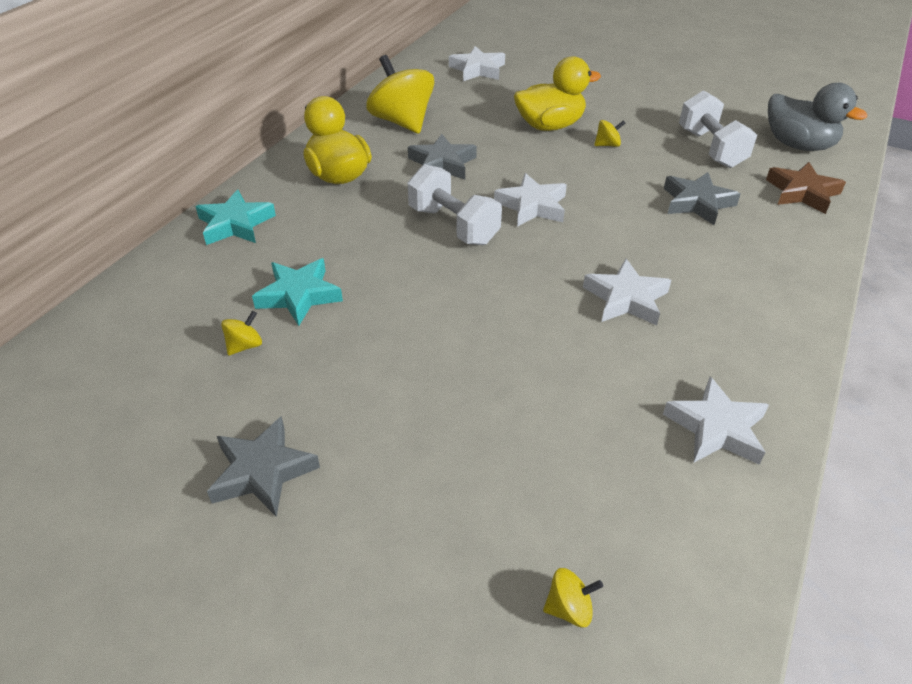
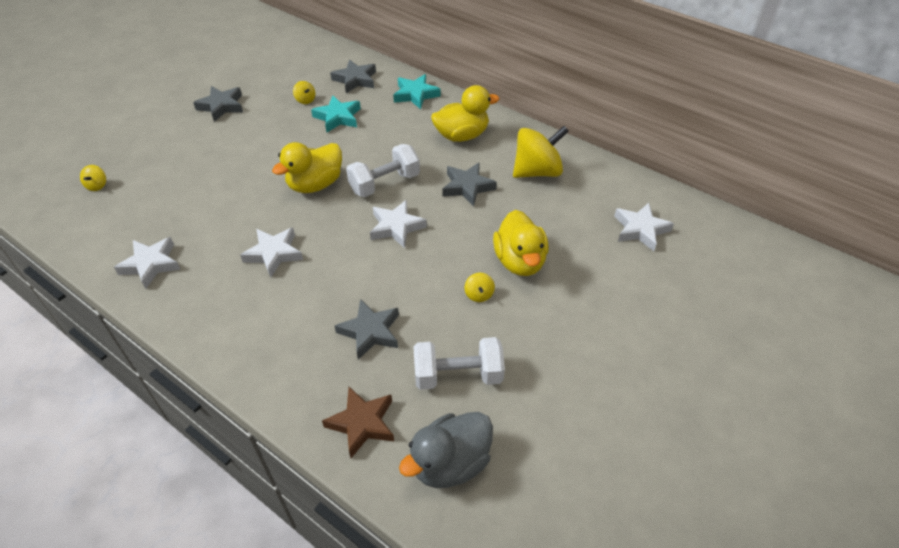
camera: 100 degrees right, 5 degrees up
(182, 295) = (355, 80): none -> grey star
(473, 288) = (315, 184): none -> yellow duck

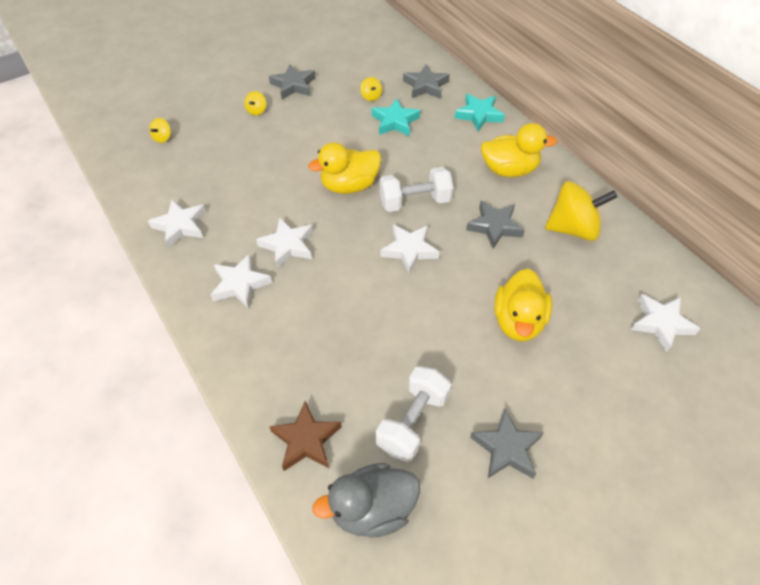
camera: 20 degrees right, 5 degrees up
(238, 302) = (240, 284): none -> white star
(370, 332) = (346, 350): grey star -> grey star (506, 448)
(458, 375) = (412, 422): white dumbbell -> white dumbbell turned 75 degrees counterclockwise
(479, 294) = (464, 344): yellow spinning top -> yellow spinning top (257, 111)

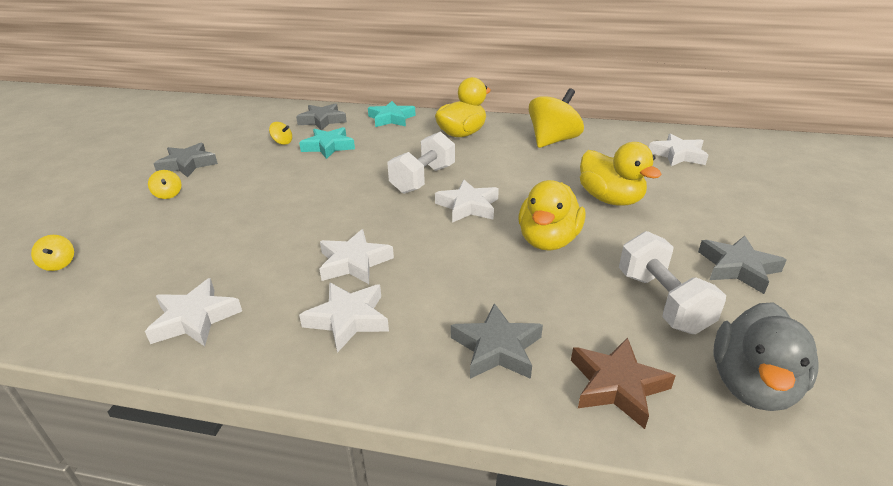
camera: 45 degrees left, 20 degrees down
(349, 185) = (350, 197): yellow duck -> yellow duck (548, 241)
(494, 227) = (504, 163): grey star -> grey star (497, 348)

